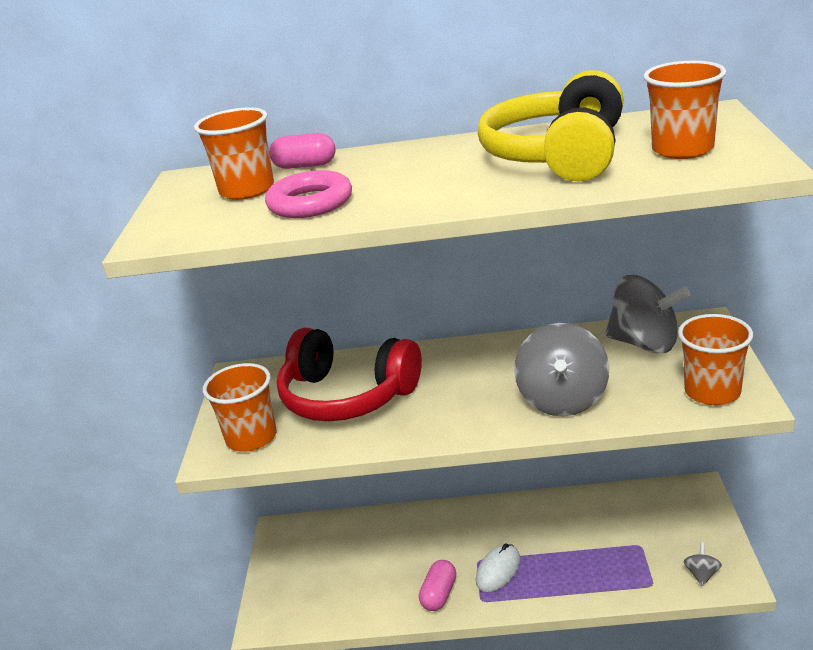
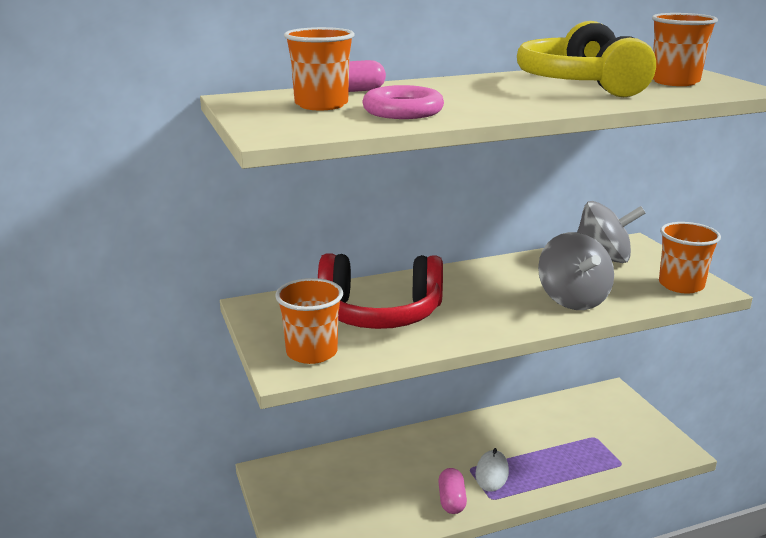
camera: 25 degrees left, 5 degrees down
(702, 574) = (653, 450): grey spinning top -> none

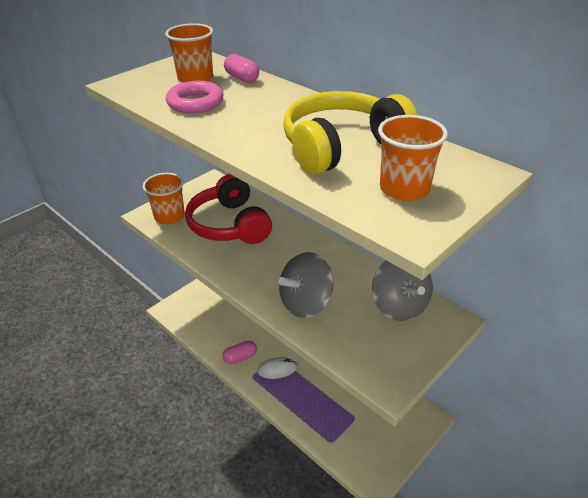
camera: 65 degrees right, 15 degrees up
(681, 285) = (381, 363): orange cup -> none

